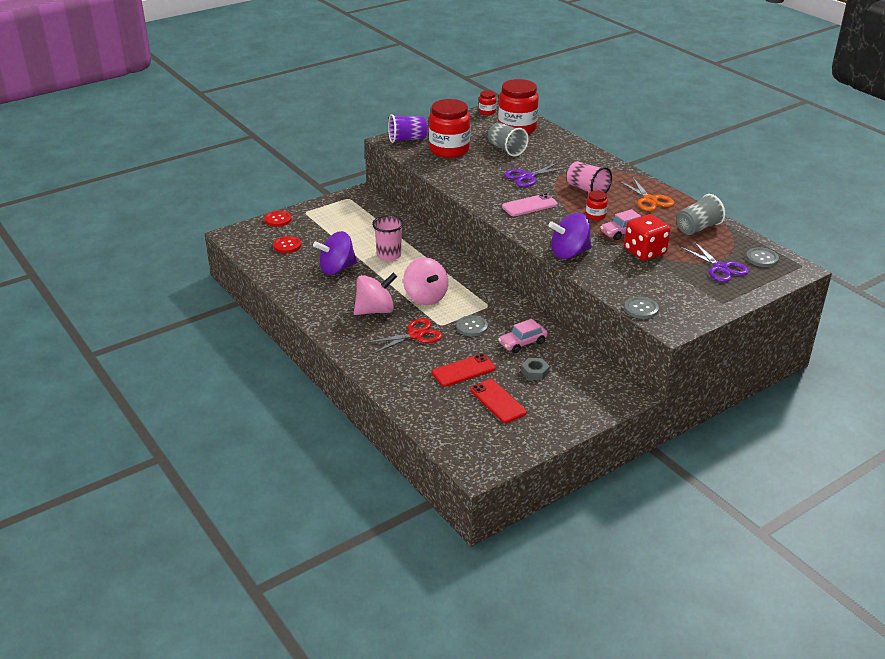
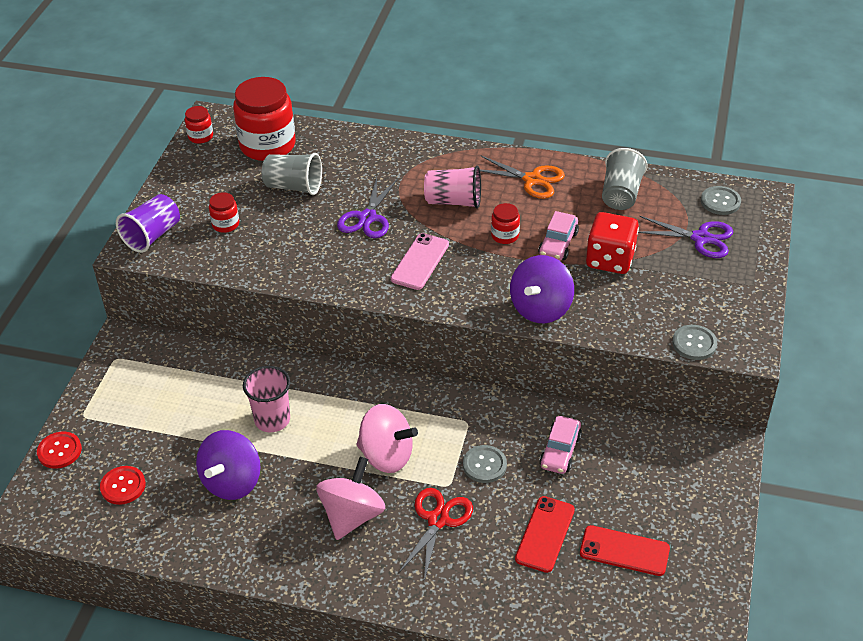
camera: 40 degrees left, 10 degrees up
(449, 150) = (225, 224): red jar -> red jar, size x0.46
(535, 372) = (615, 483): grey nut -> none

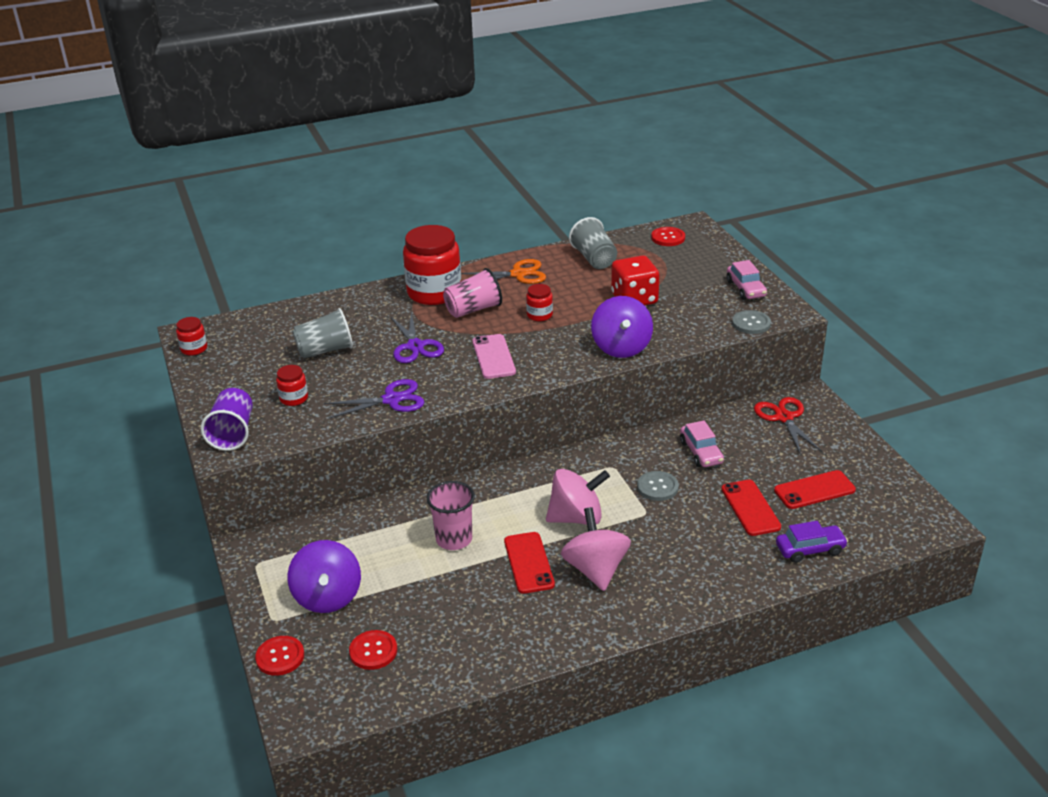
camera: 35 degrees left, 10 degrees down
(232, 482) = (469, 598): purple spinning top -> purple spinning top (328, 597)
(267, 145) = (266, 332): red jar -> red jar (434, 292)
(307, 476) = (529, 563): none -> red phone
(438, 520) = (664, 539): red scissors -> red scissors (784, 418)
(554, 608) = (810, 549): none -> purple car
(558, 244) = (585, 305): pink car -> pink car (746, 289)
(700, 238) = (681, 263): purple scissors -> purple scissors (391, 400)
(720, 202) = (668, 238): grey button -> red button

